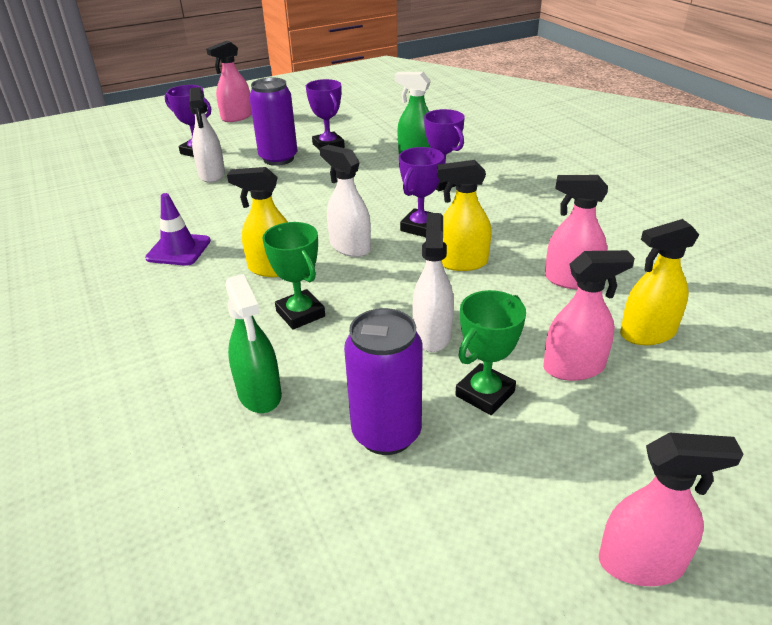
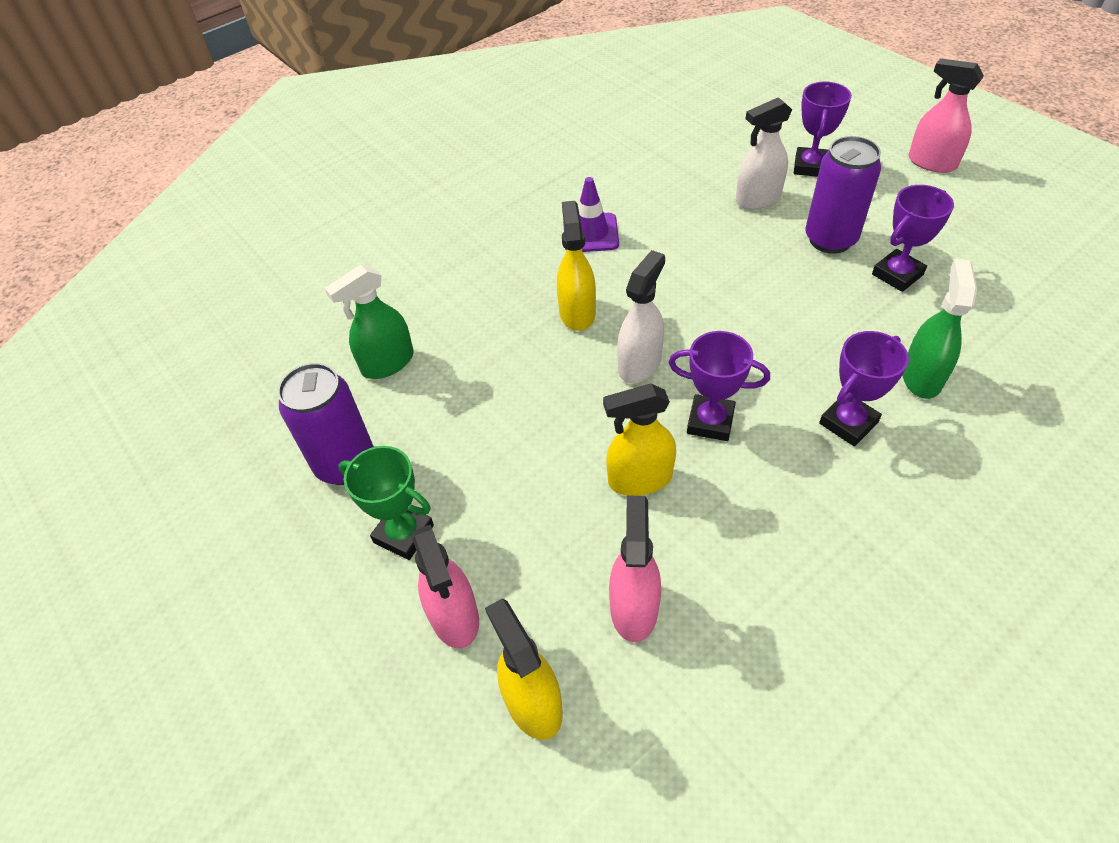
camera: 80 degrees right, 15 degrees up
(300, 314) = (504, 357): green trophy -> none
(432, 334) = (490, 473): white spray bottle -> none
(462, 262) = (639, 479): yellow spray bottle -> yellow spray bottle turned 90 degrees counterclockwise
(641, 563) = (204, 678): pink spray bottle -> none

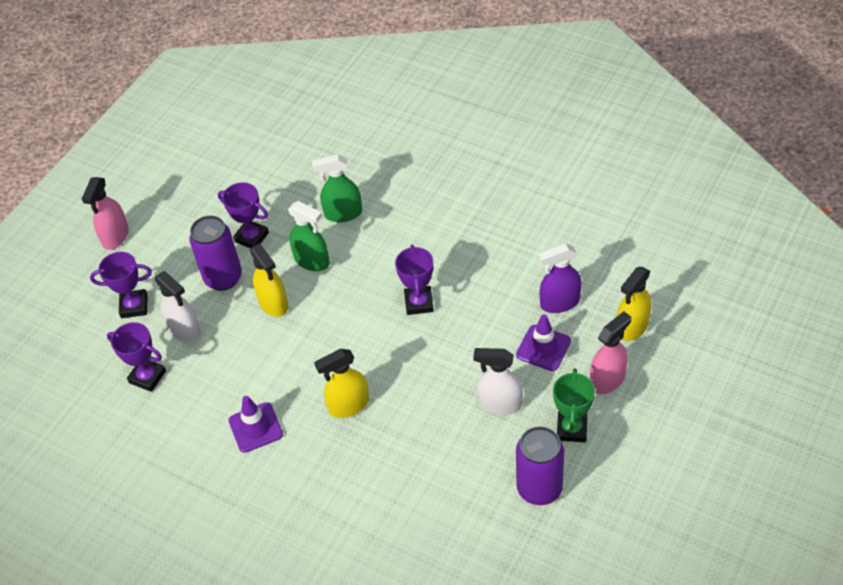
camera: 110 degrees left, 0 degrees up
(387, 363) = (443, 508): green spray bottle -> green spray bottle (312, 261)
(557, 550) = (543, 348): none -> purple traffic cone
(634, 608) = (559, 302): pink spray bottle -> purple spray bottle
(639, 479) = (477, 325): yellow spray bottle -> yellow spray bottle (273, 303)
(640, 364) = (385, 352): white spray bottle -> white spray bottle (500, 404)
(848, 423) = (393, 240): purple trophy -> purple trophy (147, 377)

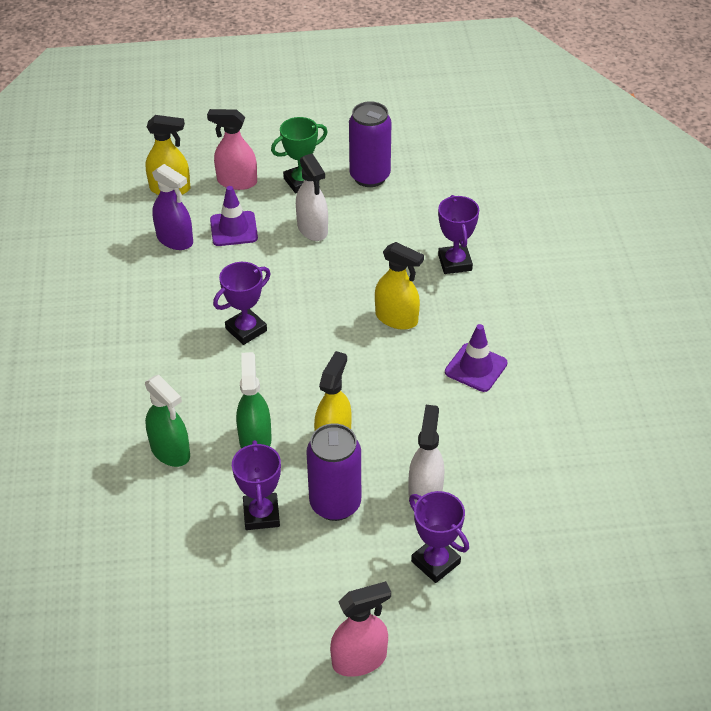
camera: 130 degrees left, 5 degrees down
(147, 377) = (502, 486): purple trophy -> purple trophy (454, 263)

